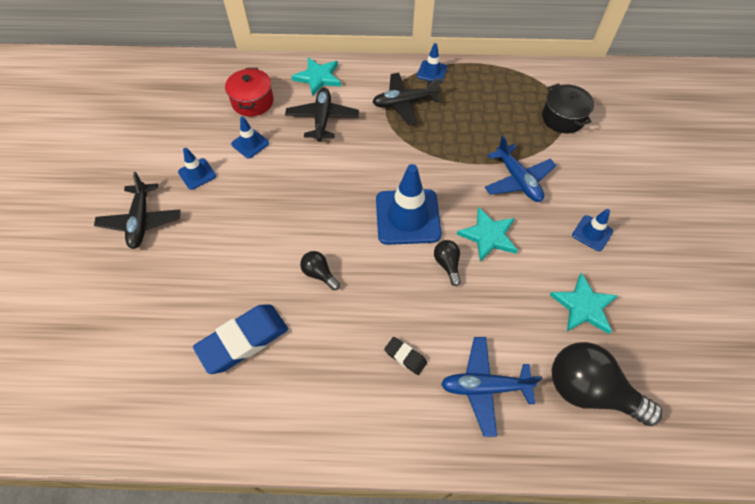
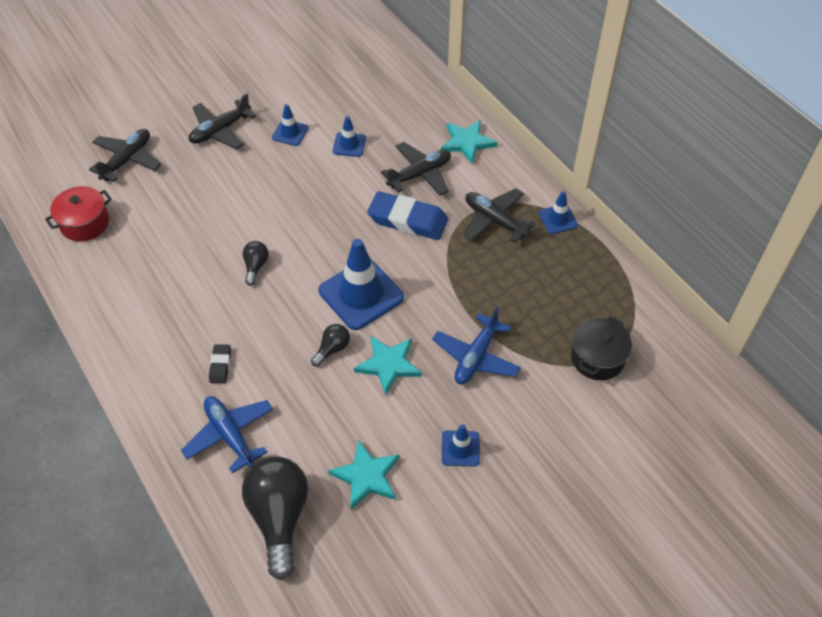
camera: 55 degrees right, 5 degrees down
(96, 314) = (127, 160): none -> black plane
(243, 341) = (163, 255): blue eraser -> blue eraser (408, 220)
(252, 102) = (396, 118): red pot -> red pot (84, 223)

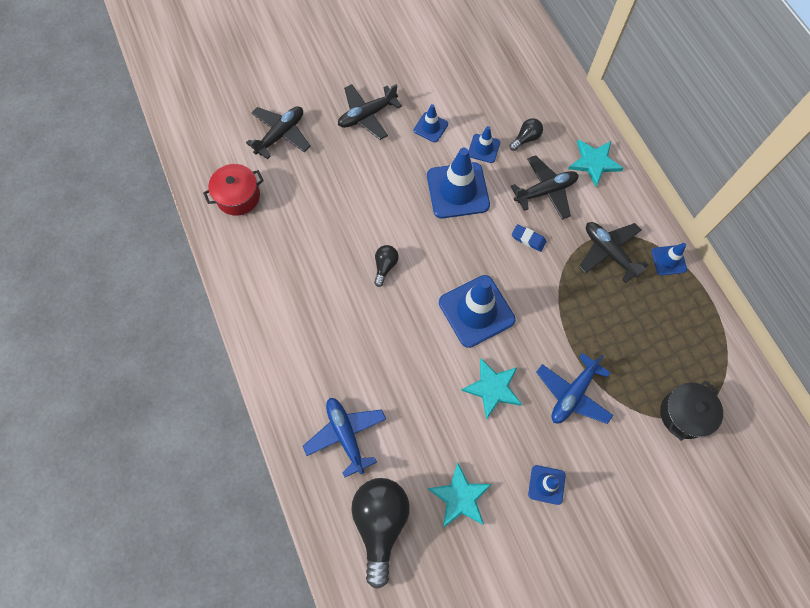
camera: 10 degrees right, 15 degrees up
(220, 365) = (344, 363): black eraser -> none
(326, 186) = (457, 190): none -> blue traffic cone
(332, 349) = (444, 364): black light bulb -> black light bulb (526, 138)
(408, 220) = (528, 239): blue eraser -> blue eraser, size x0.48

